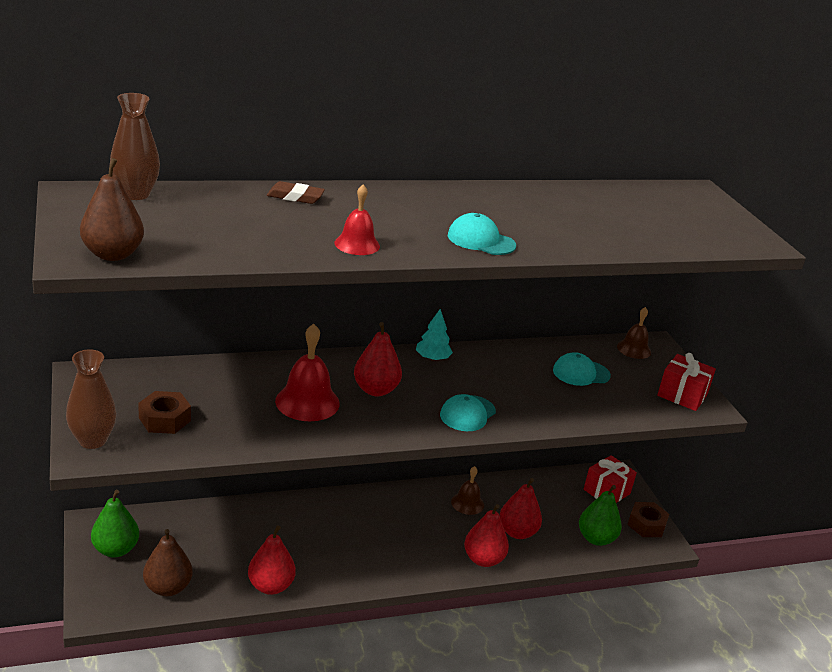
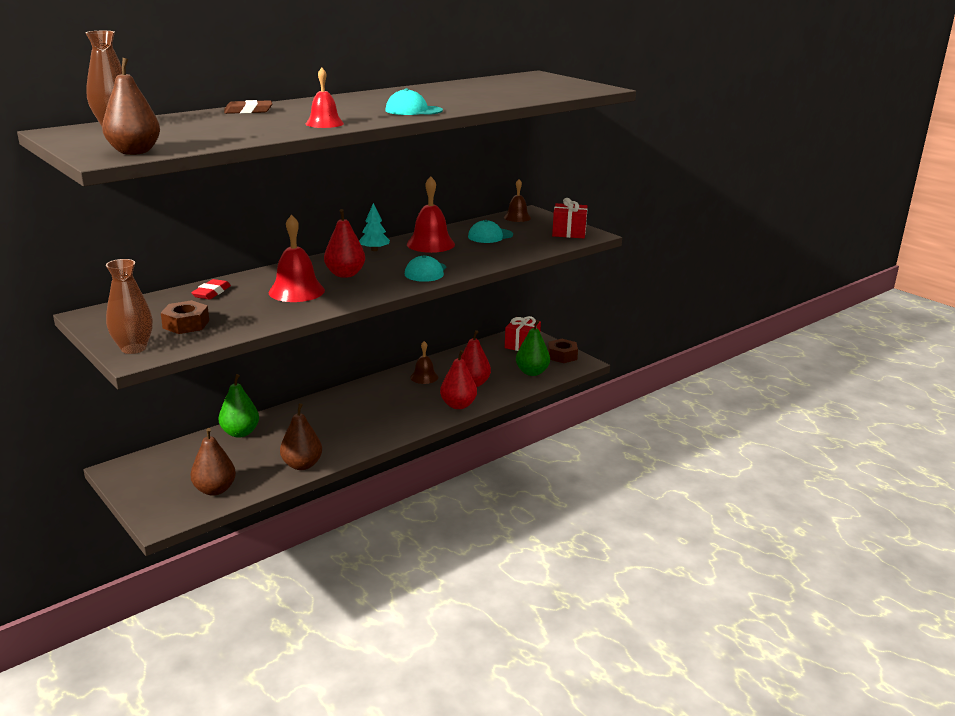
camera: 20 degrees left, 5 degrees down
(115, 549) = (150, 479): green pear -> green pear (240, 433)
(220, 377) = (211, 293): none -> red eraser
(271, 586) = (302, 465): red pear -> brown pear
(502, 367) = (430, 244): none -> red bell

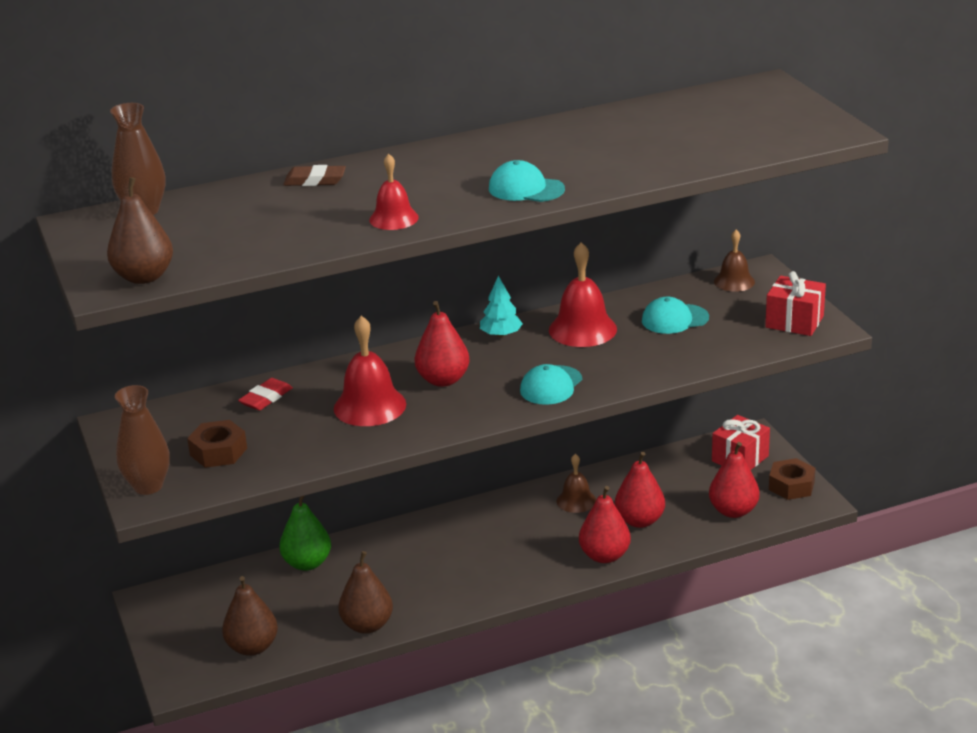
camera: 20 degrees right, 5 degrees up
(532, 372) = (733, 511): green pear -> red pear

